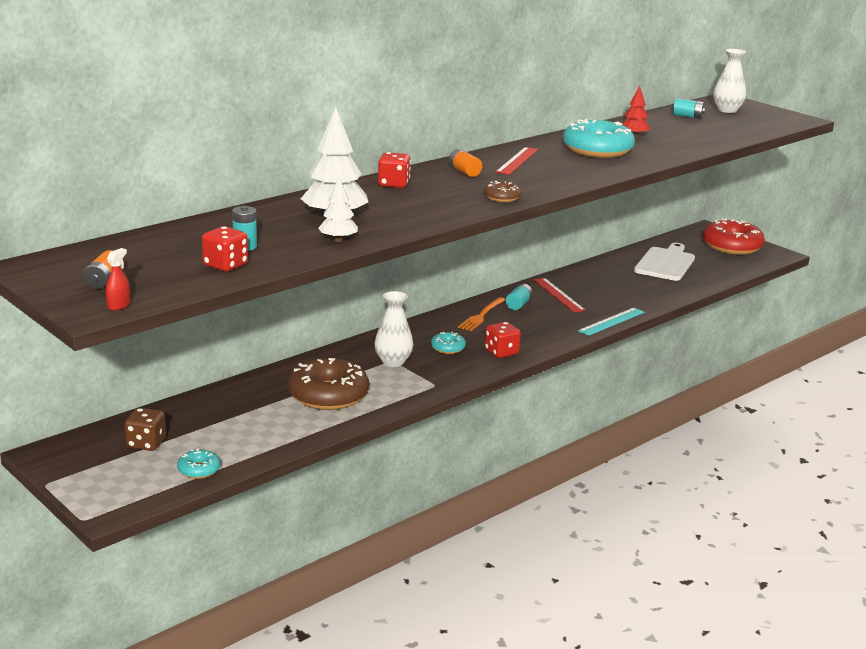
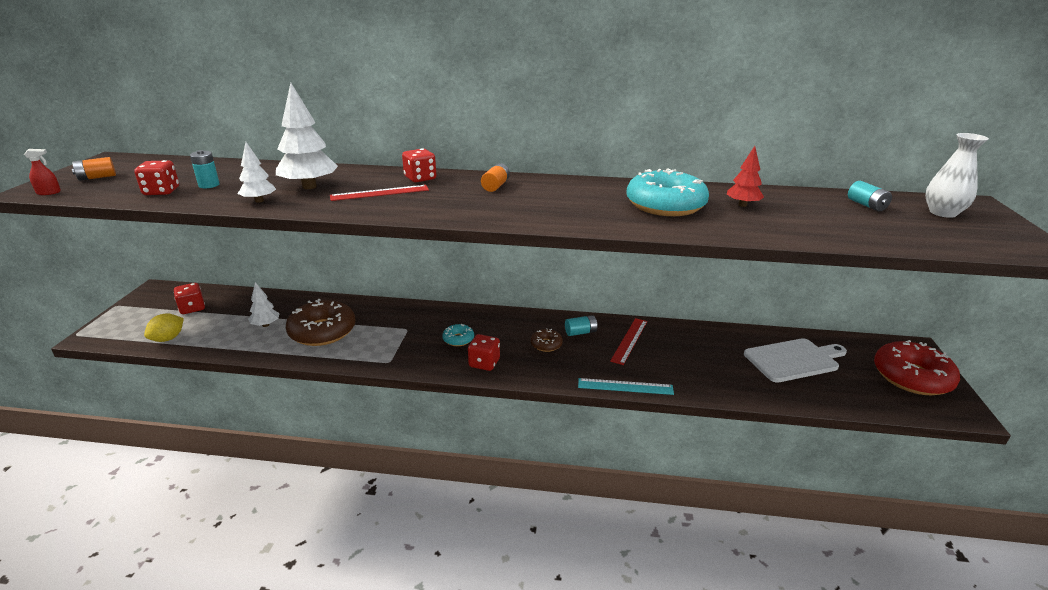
camera: 50 degrees right, 5 degrees up
(146, 443) = (192, 308): brown dice -> red dice
(199, 470) = (168, 339): turquoise donut -> yellow lemon
(263, 416) = (266, 325): none -> white tree
(393, 361) = (406, 330): white vase -> none
(481, 316) = (534, 327): orange fork -> none
(502, 197) = (456, 213): brown donut -> brown donut (546, 344)
(517, 161) = (564, 191): red ruler -> red ruler (380, 193)

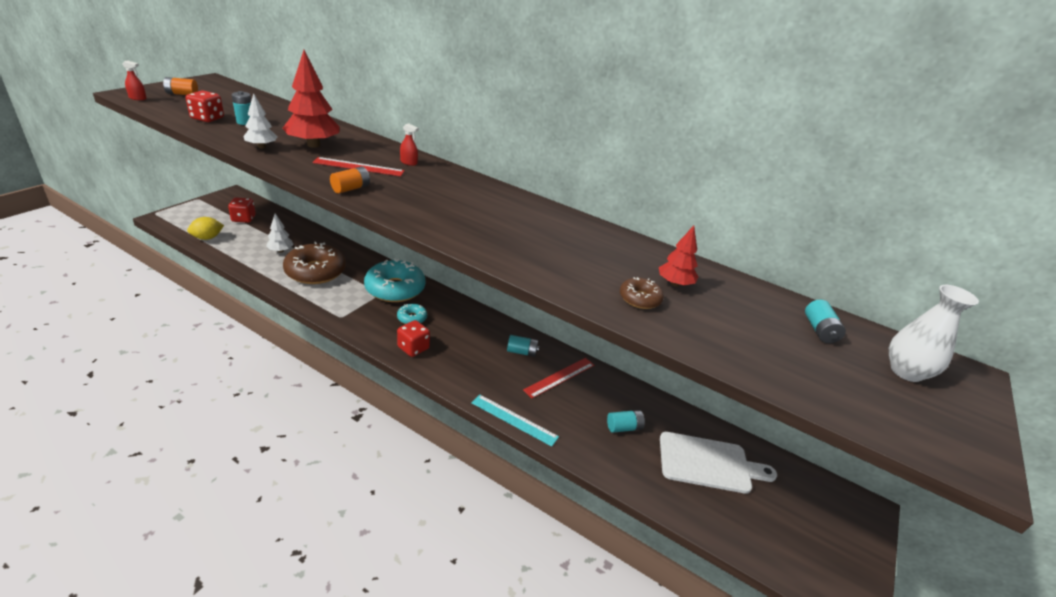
camera: 20 degrees right, 5 degrees up
(309, 186) = (313, 145): white tree -> red tree
(420, 178) = (409, 162): red dice -> red spray bottle
(495, 186) = (462, 189): orange battery -> orange battery (351, 188)
(546, 344) = (481, 351): brown donut -> brown donut (640, 299)
(665, 205) = (593, 258): turquoise donut -> turquoise donut (395, 289)
(712, 359) = (624, 427): none -> turquoise battery
(911, 377) = (828, 538): red donut -> none

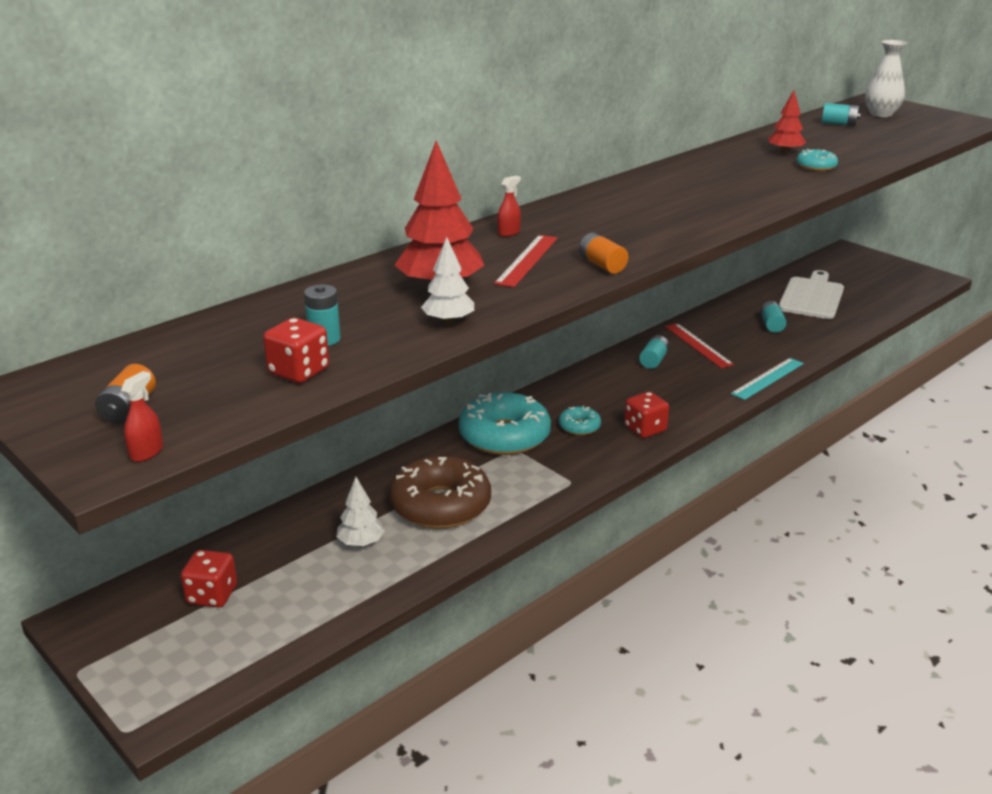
camera: 70 degrees left, 5 degrees down
(207, 238) = (281, 635): yellow lemon -> none
(640, 299) = (816, 166): brown donut -> turquoise donut

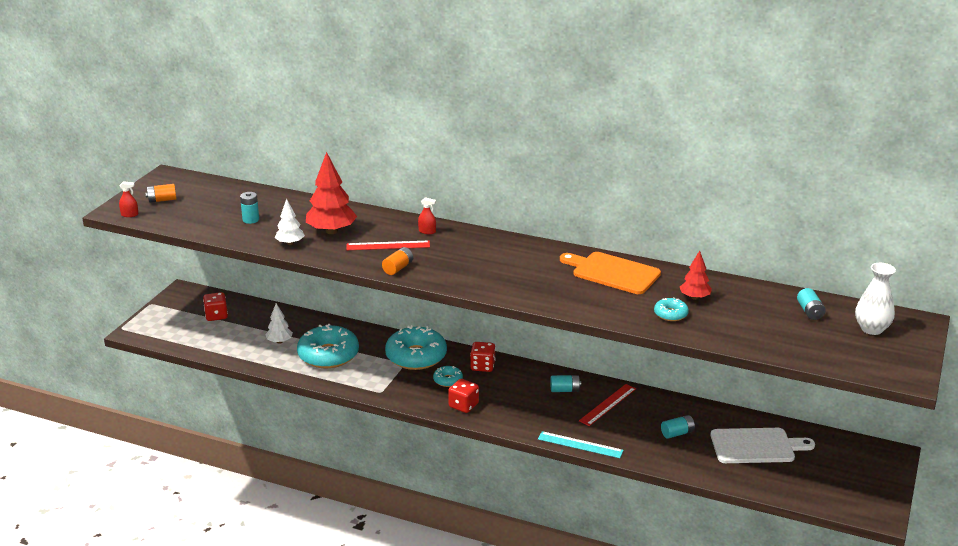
camera: 65 degrees right, 0 degrees up
(299, 371) = (214, 223): red dice -> red dice (482, 366)
(440, 505) = (328, 355): brown donut -> turquoise donut
(705, 170) = (612, 273): none -> orange cutting board

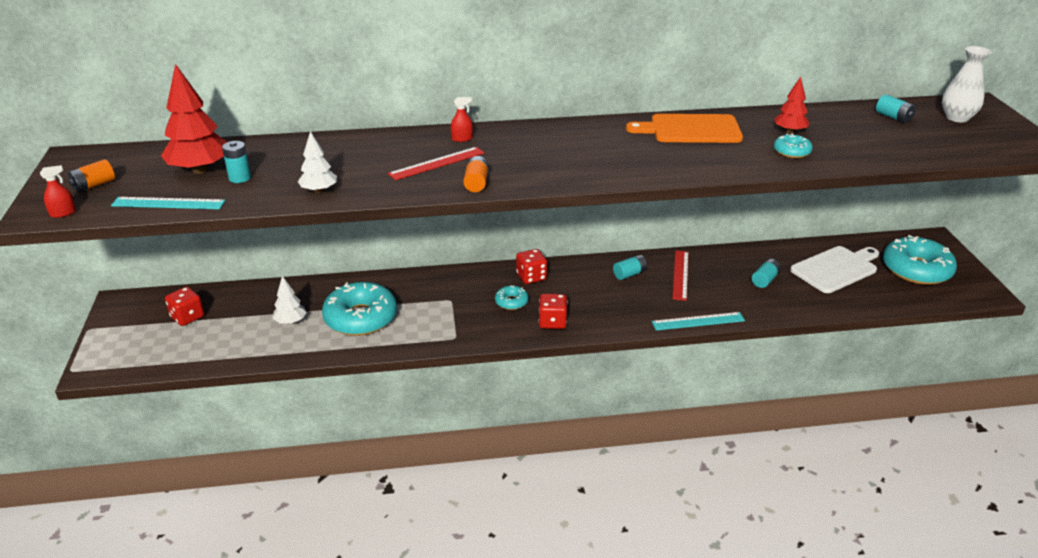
camera: 30 degrees left, 5 degrees up
(193, 225) = (168, 203): none -> turquoise ruler
(331, 231) = (354, 165): red tree -> red tree (200, 170)
(416, 356) = (456, 289): turquoise donut -> turquoise donut (916, 269)

